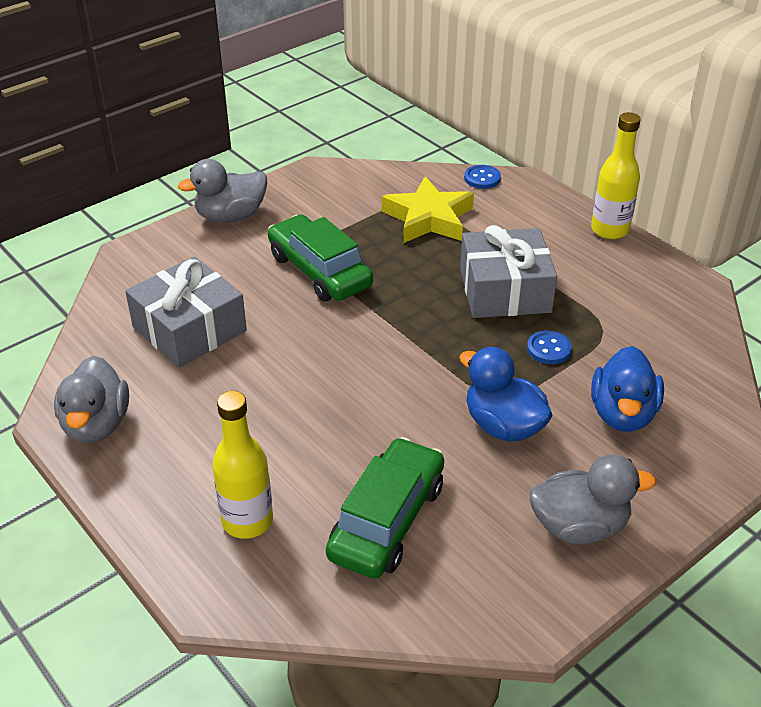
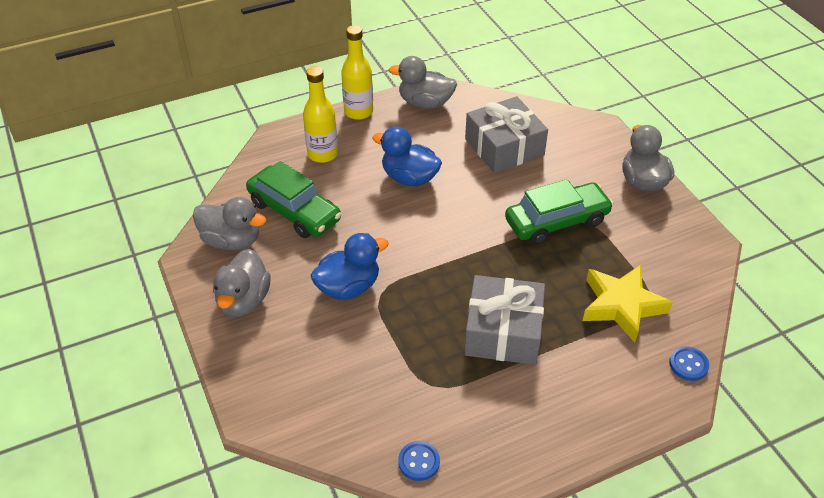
camera: 105 degrees right, 5 degrees up
(477, 579) = (231, 241): none -> grey duck
(549, 349) = (420, 339): blue button -> blue button (419, 462)
(609, 230) = (580, 446): yellow bottle -> yellow bottle (358, 112)
(622, 414) = (331, 362): blue duck -> blue duck (409, 178)

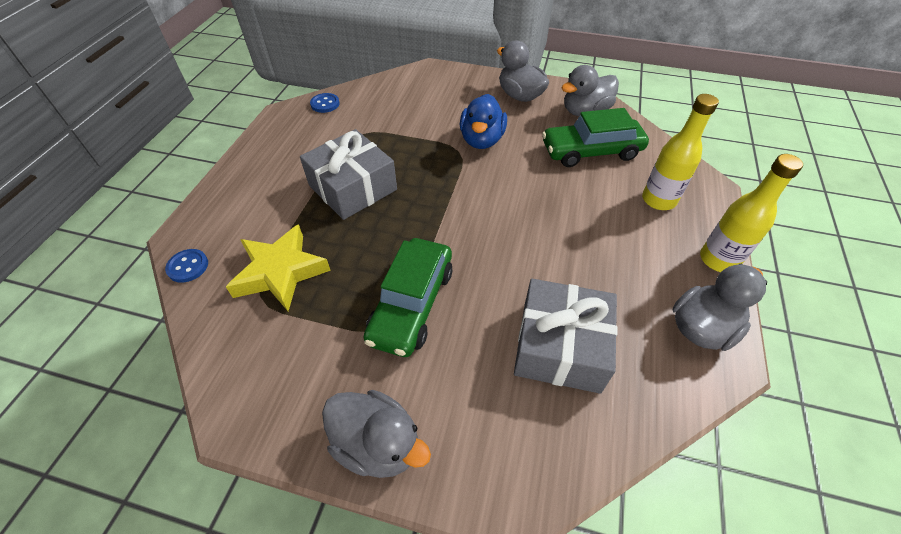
camera: 130 degrees right, 5 degrees up
(409, 178) = (574, 237): blue duck -> none

